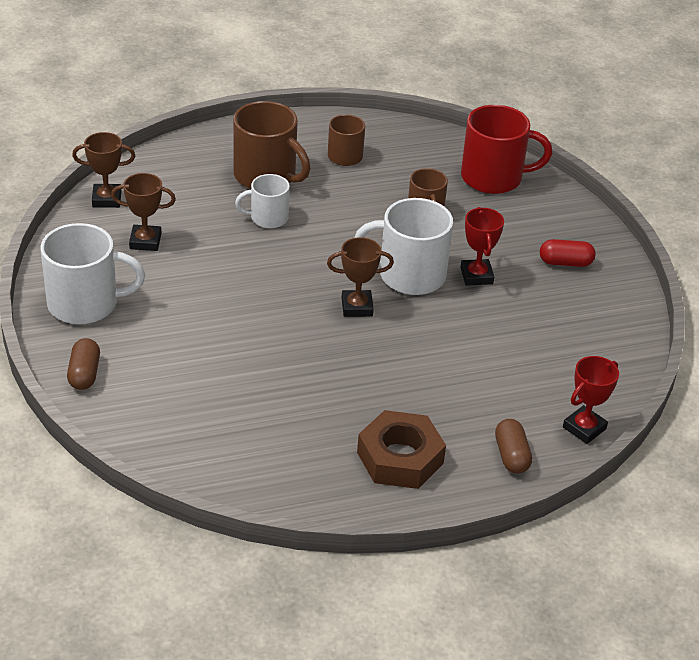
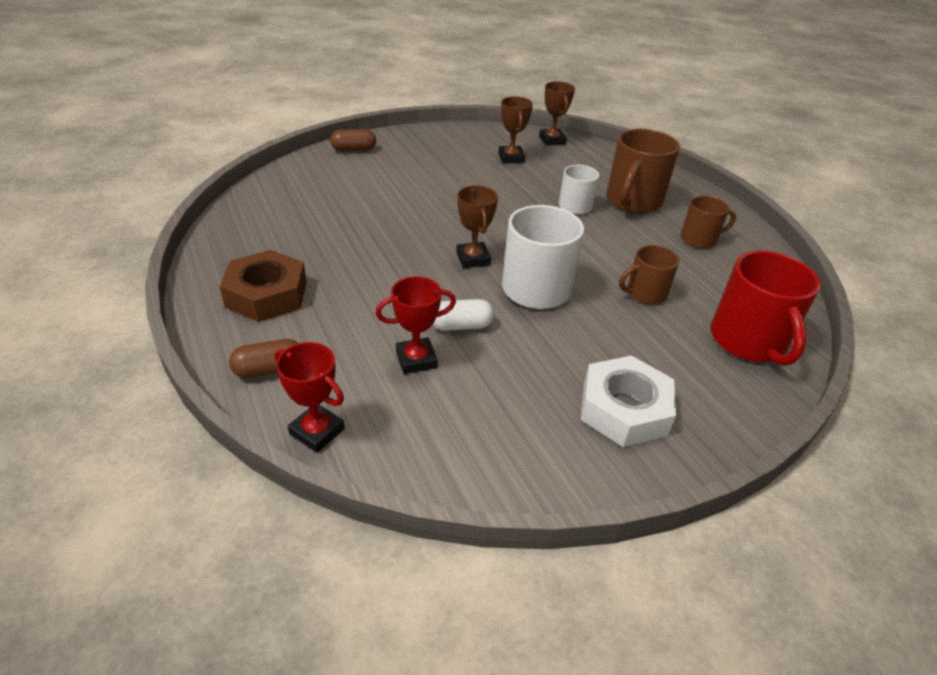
camera: 80 degrees right, 0 degrees up
(85, 304) = (429, 143): white mug -> none
(461, 331) = (461, 325): none -> white capsule
(476, 276) = (558, 334): red trophy -> red trophy (416, 359)
(565, 262) = (624, 409): red capsule -> white nut

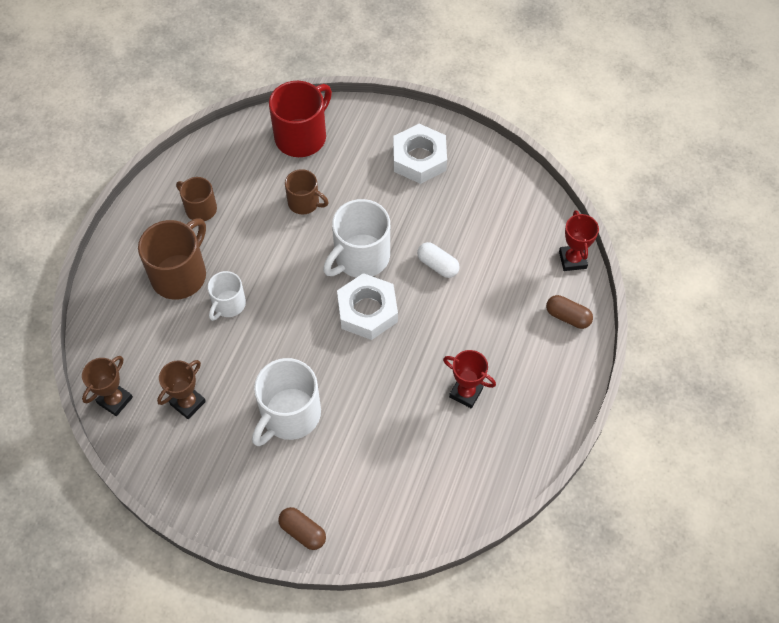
camera: 130 degrees left, 20 degrees up
(267, 294) = (526, 381): brown nut -> none
(416, 359) = (486, 263): red trophy -> red trophy (466, 392)
(439, 183) = (289, 415): none -> white mug
(473, 259) = (367, 311): brown trophy -> white nut
(633, 201) = (180, 274): brown mug -> brown mug turned 45 degrees counterclockwise

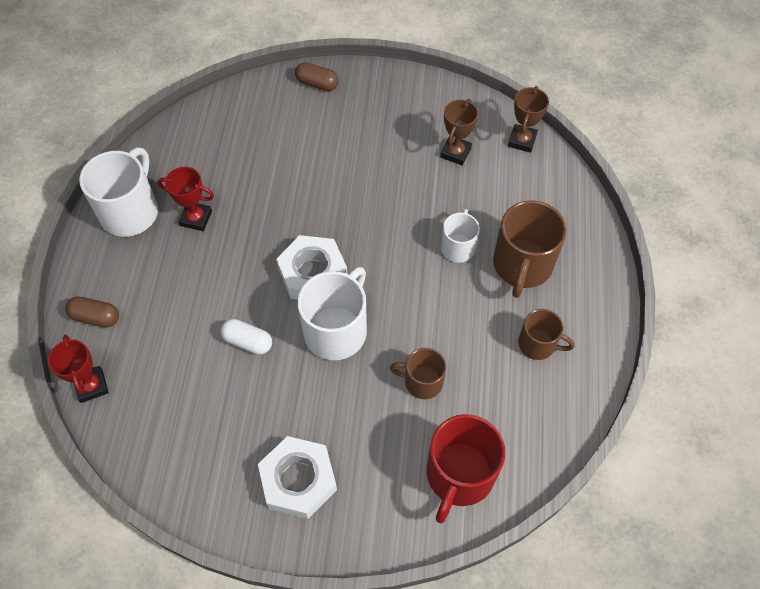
camera: 165 degrees right, 0 degrees up
(289, 415) = (359, 163): white mug -> white mug (130, 211)

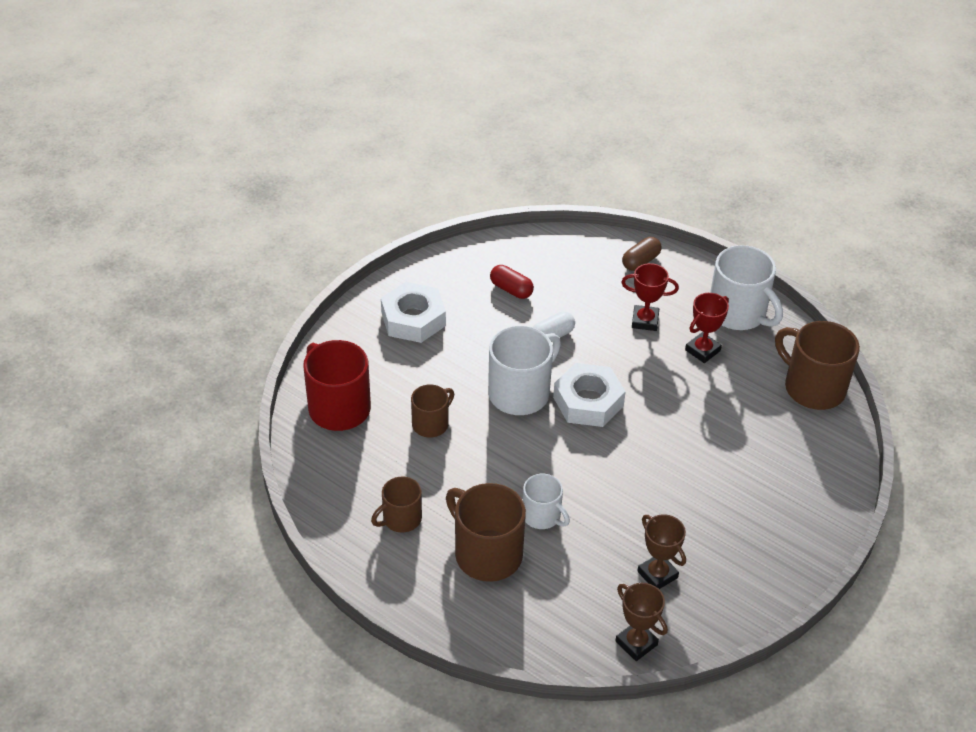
camera: 120 degrees right, 15 degrees down
(91, 386) = (579, 242): red trophy -> red trophy (645, 321)
(196, 130) = (812, 387): none -> brown mug
(201, 411) = (511, 289): none -> red capsule
(317, 83) = (826, 504): brown capsule -> none
(336, 330) = (520, 393): white mug -> white mug turned 105 degrees counterclockwise

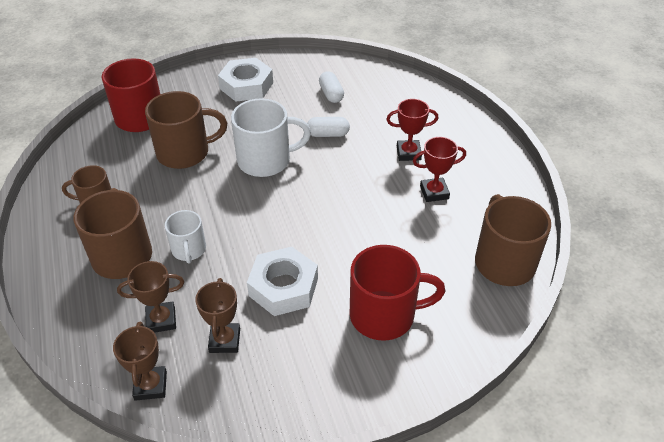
camera: 35 degrees right, 0 degrees up
(431, 423) = (185, 152): brown mug -> brown mug, size x1.71
(511, 289) = (331, 94): red capsule -> white capsule
(586, 588) = (161, 320): none -> brown trophy
(588, 401) = (307, 188): white nut -> white nut (283, 287)
(641, 261) = (446, 113): brown capsule -> none
(645, 321) = (408, 153): red trophy -> red trophy turned 45 degrees counterclockwise
(738, 313) = (491, 179): white mug -> none
(762, 483) = (384, 315): none -> red mug

